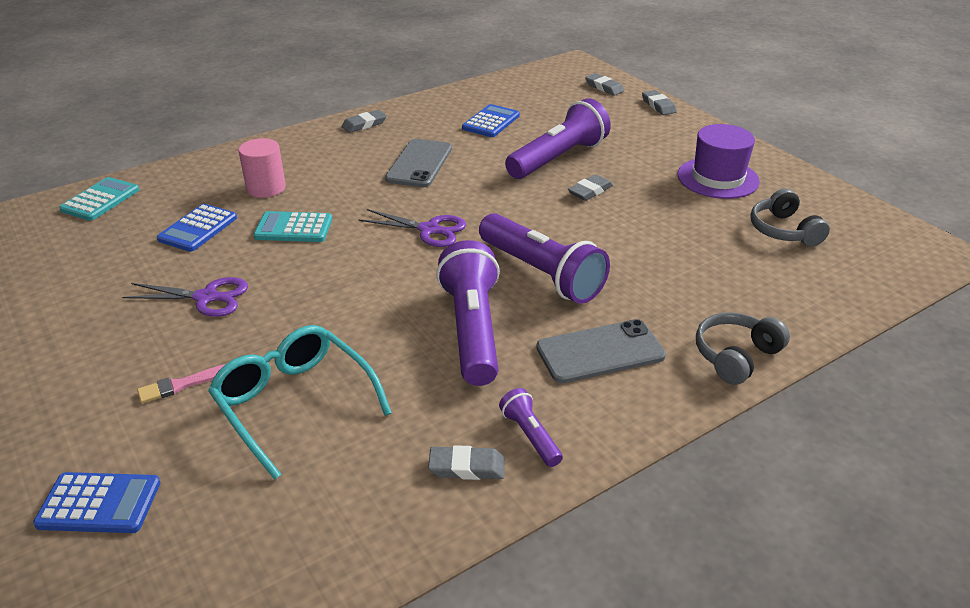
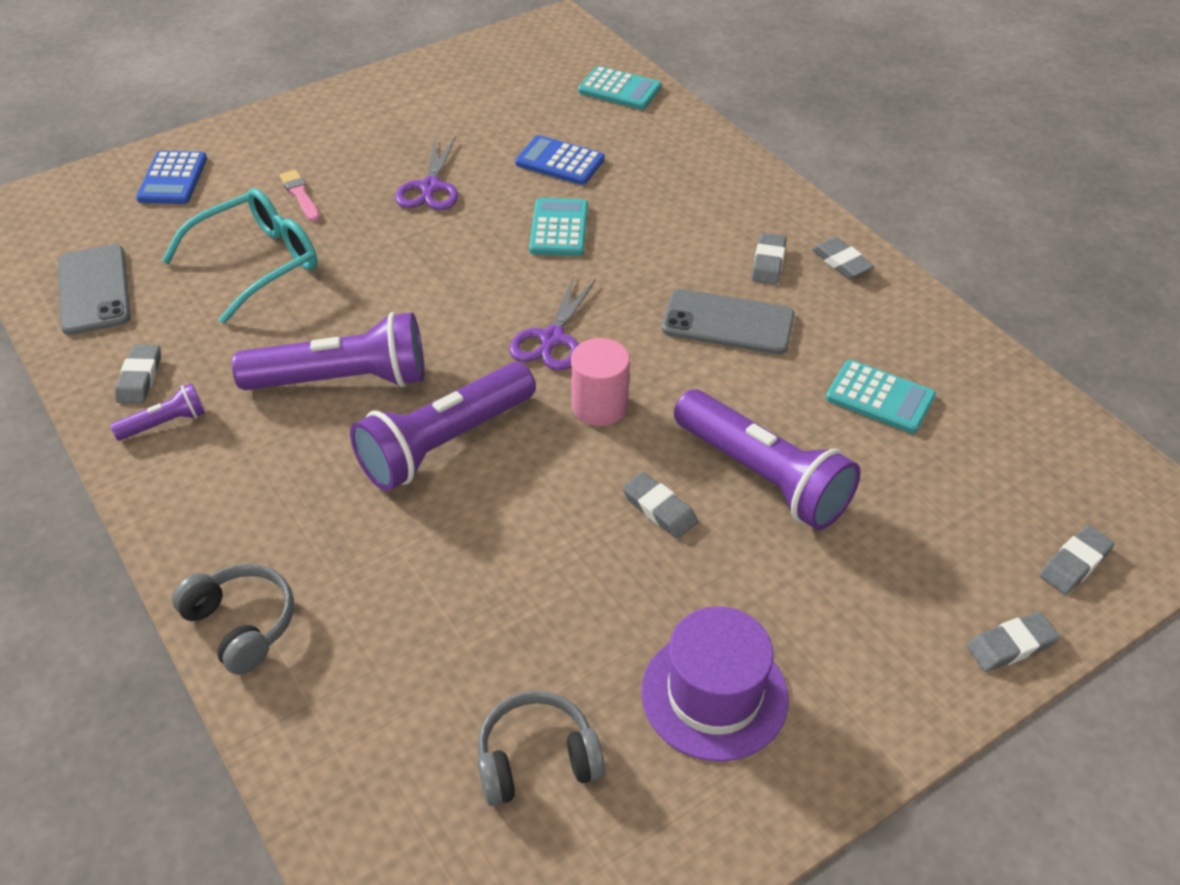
camera: 90 degrees right, 10 degrees up
(266, 188) = (651, 196): pink cylinder -> pink cylinder (599, 406)
(359, 147) = (768, 263): none -> grey eraser
(491, 122) = (880, 397): blue calculator -> turquoise calculator
(600, 352) = (280, 489): grey phone -> grey phone (94, 290)

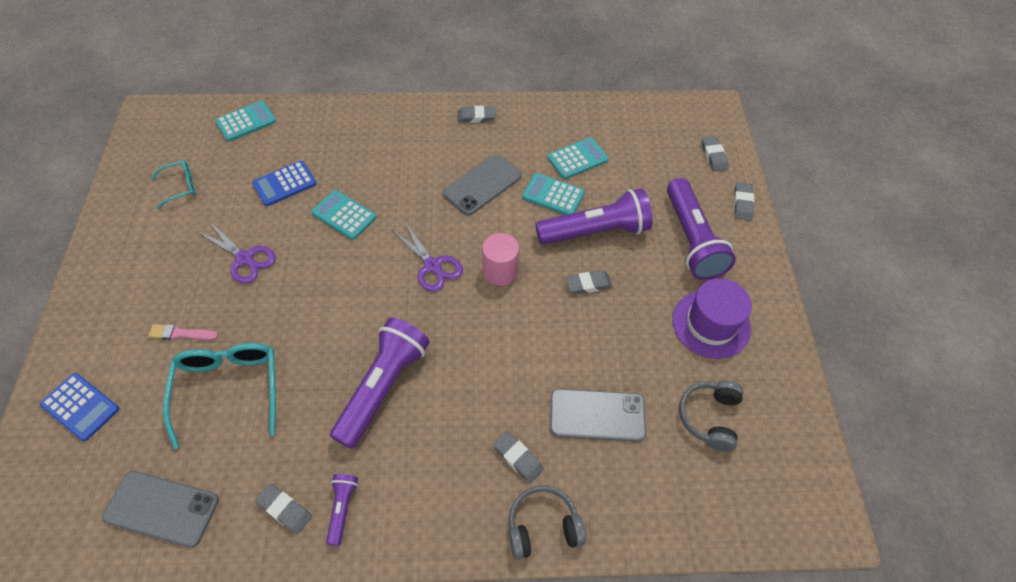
camera: 60 degrees left, 10 degrees up
(444, 443) = (474, 358): purple flashlight -> purple flashlight (691, 240)
(445, 613) = (597, 415): none -> grey phone
(484, 95) = (180, 187): none -> turquoise glasses
(768, 263) = (452, 144): grey eraser -> grey eraser (518, 458)
(783, 401) = (553, 195): none -> turquoise calculator

